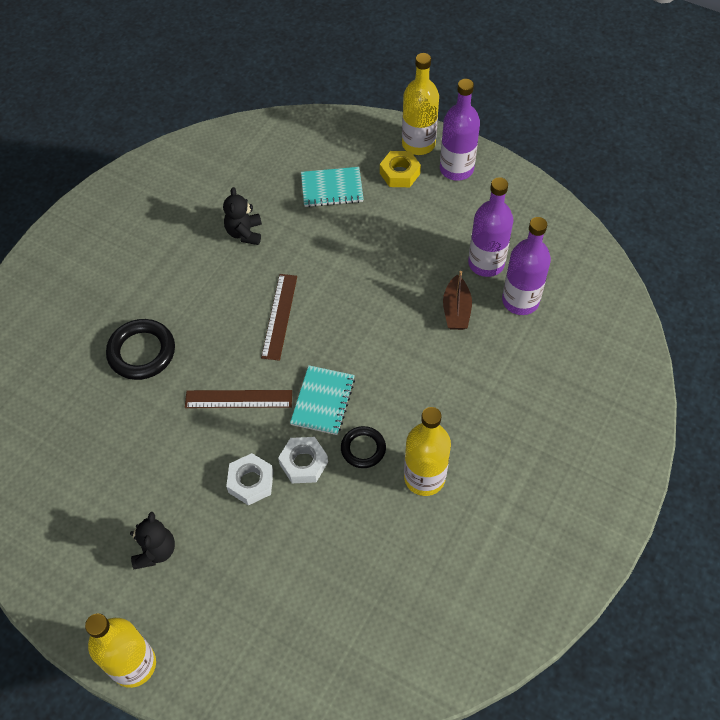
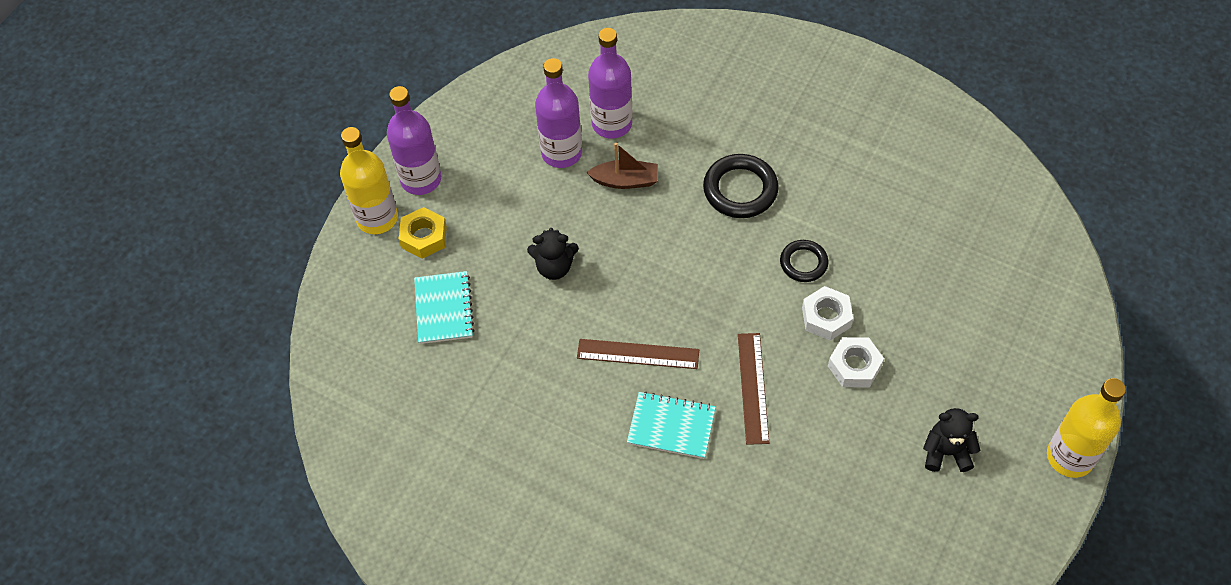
camera: 90 degrees left, 0 degrees up
(142, 352) = (695, 502): black ring -> black ring (740, 190)
(244, 233) = (512, 403): black teddy bear -> black teddy bear (554, 267)
(323, 401) = (749, 303): turquoise notebook -> turquoise notebook (671, 426)
(424, 477) = (830, 208): yellow bottle -> none

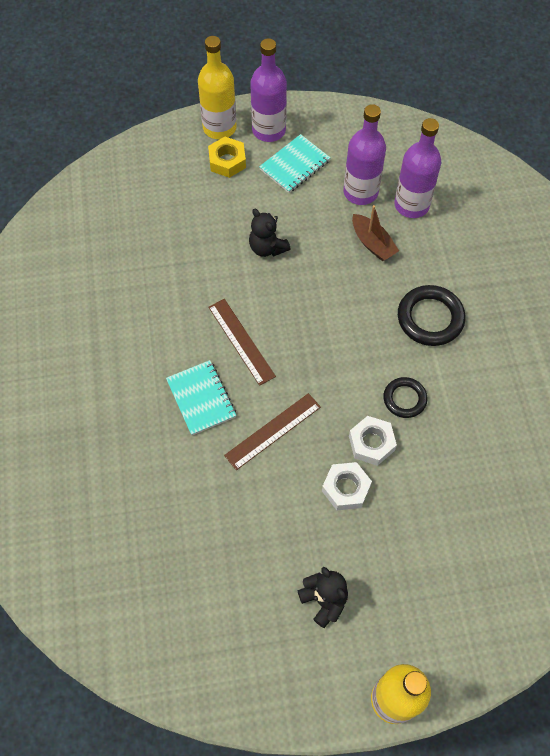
camera: 50 degrees right, 5 degrees up
(444, 309) = (183, 208): turquoise notebook -> turquoise notebook (294, 165)

